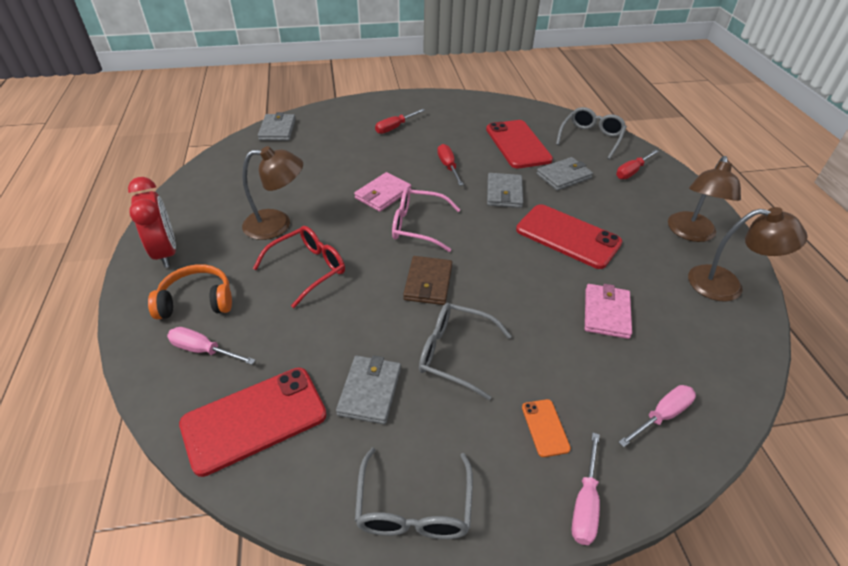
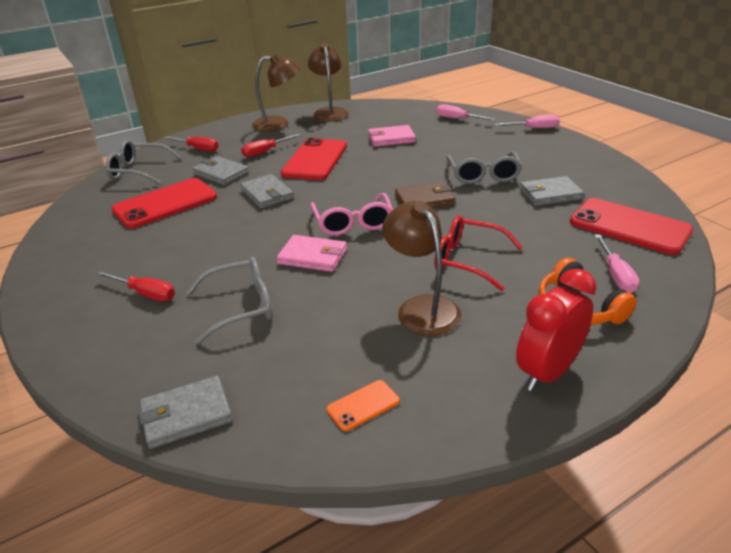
camera: 110 degrees left, 10 degrees down
(414, 508) = (599, 163): grey glasses -> grey glasses (241, 306)
(448, 166) = (232, 232): red screwdriver -> red screwdriver (265, 152)
(504, 193) = (267, 194): grey wallet -> grey wallet turned 75 degrees clockwise
(545, 427) = (503, 142): orange phone -> orange phone (363, 405)

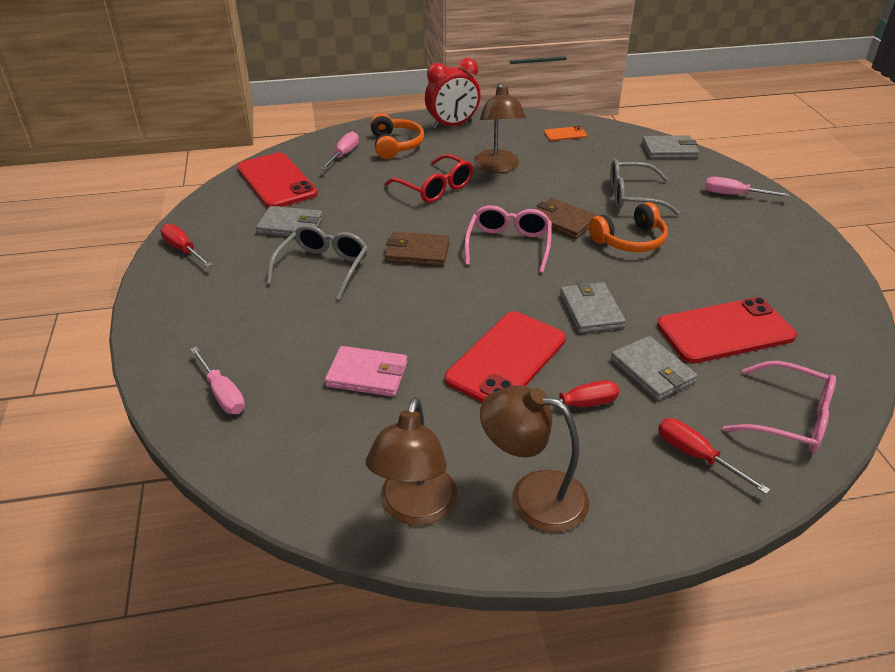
camera: 160 degrees left, 5 degrees up
(138, 171) = (790, 419): grey glasses -> pink glasses
(145, 293) = (716, 224): red screwdriver -> red screwdriver (183, 250)
(241, 253) = (630, 240): none -> orange headphones
(313, 256) = (562, 221): pink wallet -> brown wallet
(534, 128) = (155, 330): pink screwdriver -> pink screwdriver (734, 195)

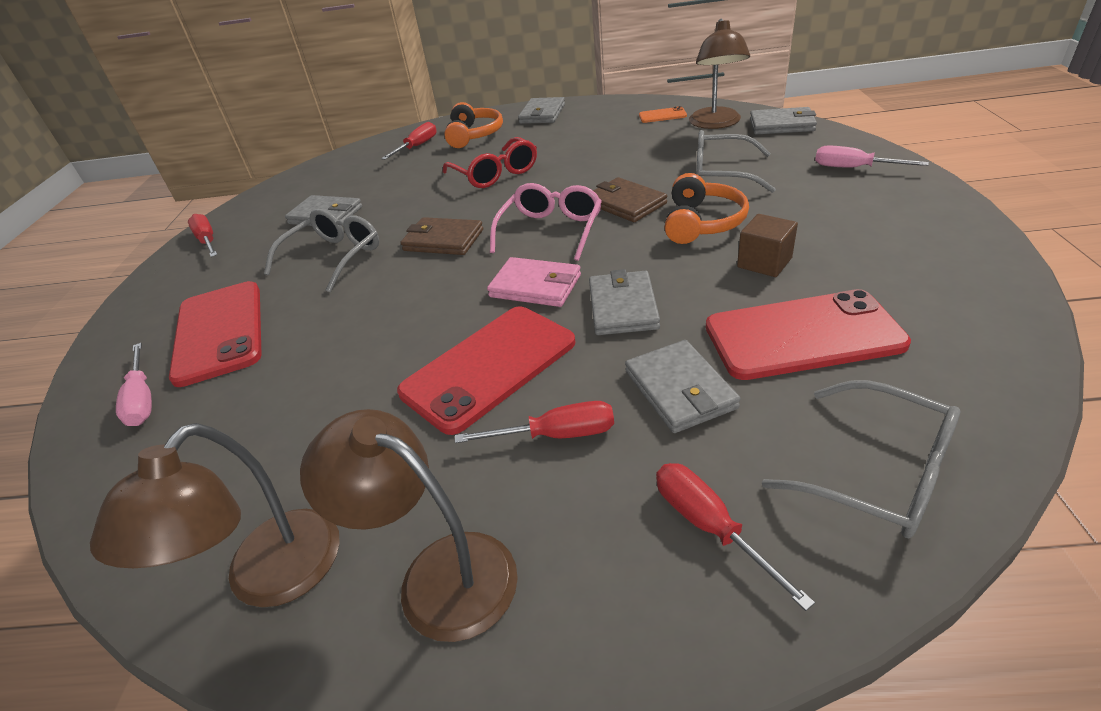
camera: 15 degrees right, 0 degrees up
(276, 181) = (337, 173): red phone -> red phone (219, 332)
(343, 155) = (417, 146): pink screwdriver -> red screwdriver
(367, 374) = (313, 382): pink wallet -> pink wallet (535, 286)
(452, 125) = (542, 114): red clock -> grey wallet
(497, 167) = (573, 151): brown lamp -> brown lamp (716, 124)
(630, 240) = (702, 223): orange headphones -> orange headphones turned 60 degrees counterclockwise
(685, 275) = (764, 262): none -> brown cube
(790, 419) = (879, 473): pink glasses -> grey glasses

